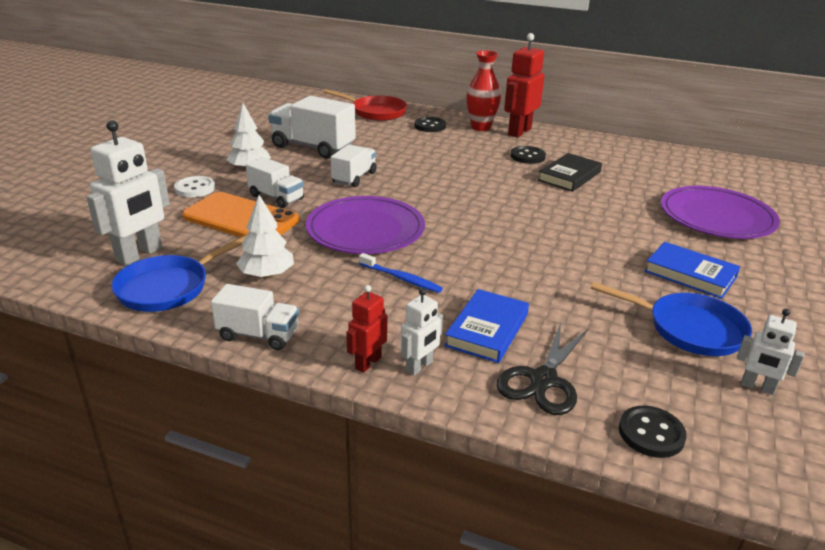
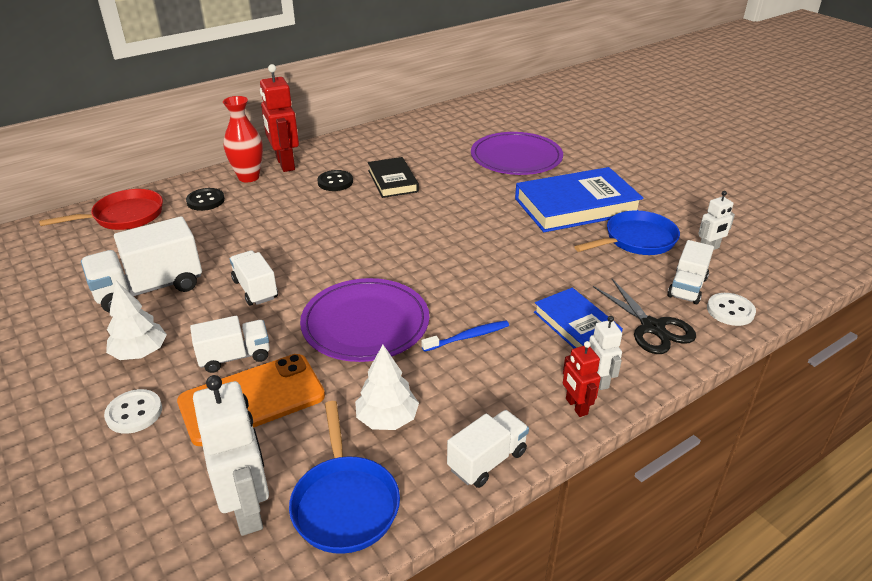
camera: 55 degrees left, 5 degrees up
(651, 388) = (687, 287): none -> white truck
(651, 433) = (730, 311): black button -> white button
(690, 274) = (576, 206): blue book -> blue book, size x1.72

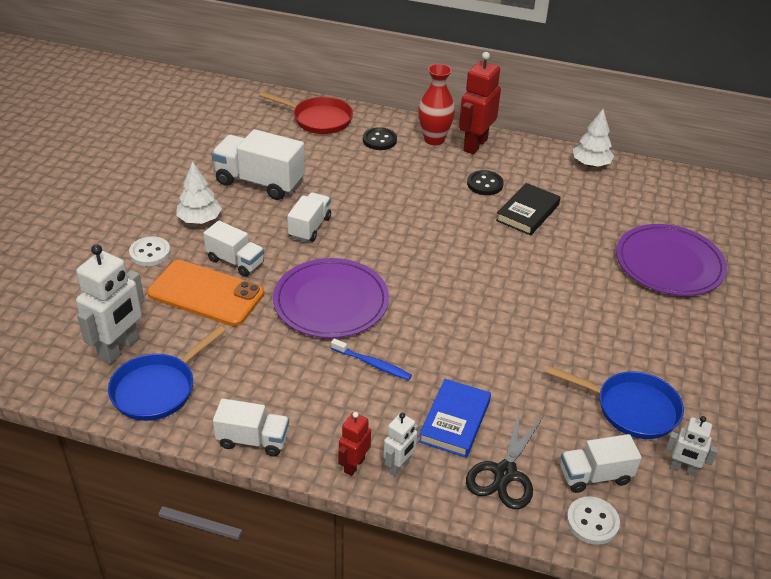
camera: 50 degrees right, 5 degrees up
(387, 419) = (246, 367): white tree -> white tree (591, 164)
(576, 206) = (637, 342): blue book -> none

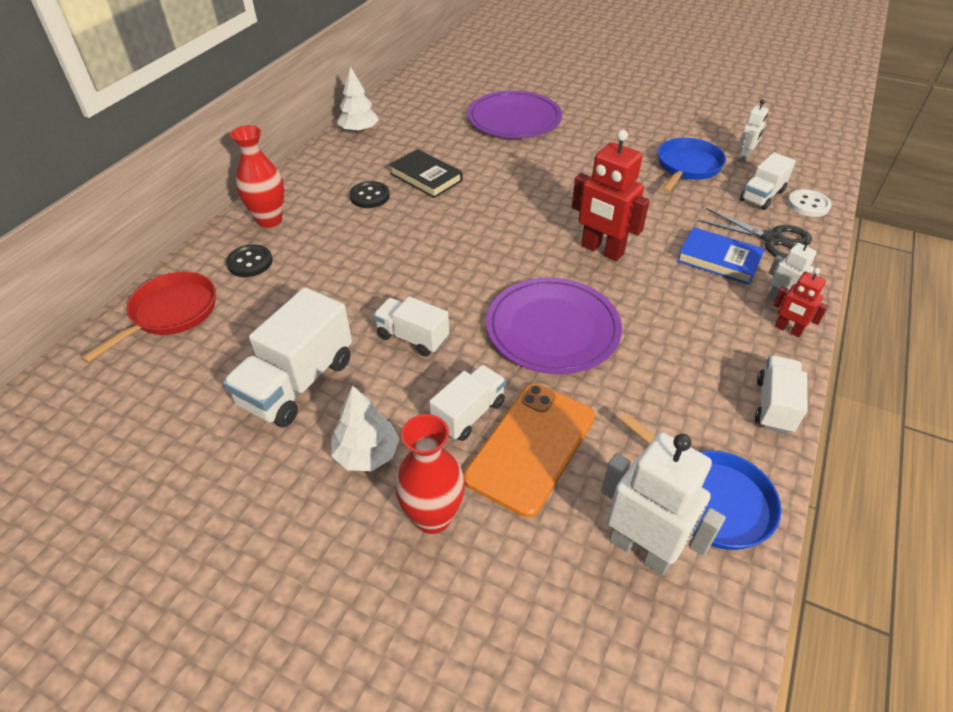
camera: 80 degrees left, 5 degrees up
(150, 253) = (433, 517): white button -> red vase
(372, 364) = (650, 305): blue toothbrush -> none
(475, 145) = (294, 193): red robot -> red robot (602, 250)
(595, 475) = (762, 196): white truck -> white truck turned 45 degrees clockwise

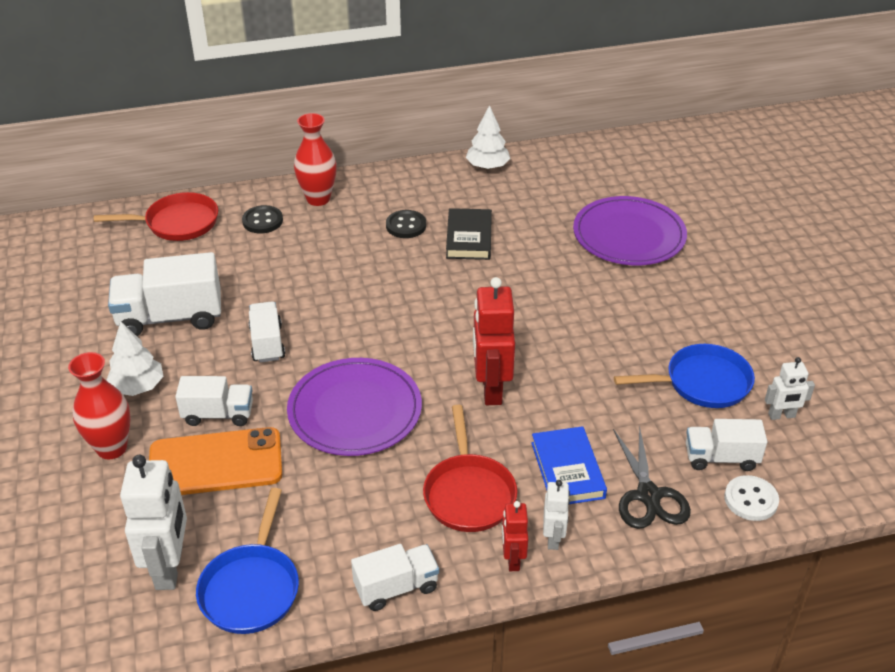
camera: 50 degrees right, 5 degrees down
(702, 316) = (468, 493): none -> red pan

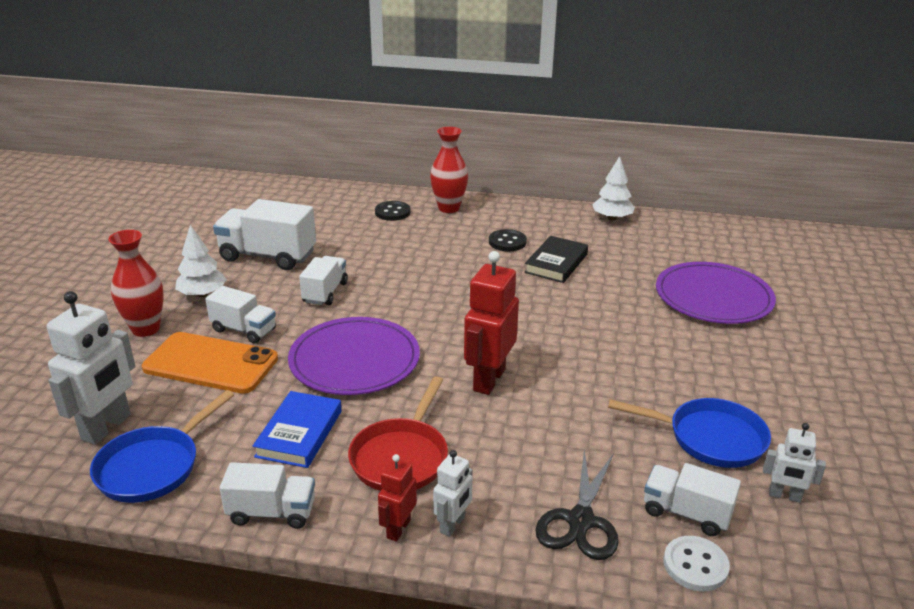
camera: 25 degrees right, 10 degrees down
(177, 223) = (327, 199): red pan -> none
(567, 470) = (512, 469): blue book -> blue book (299, 433)

